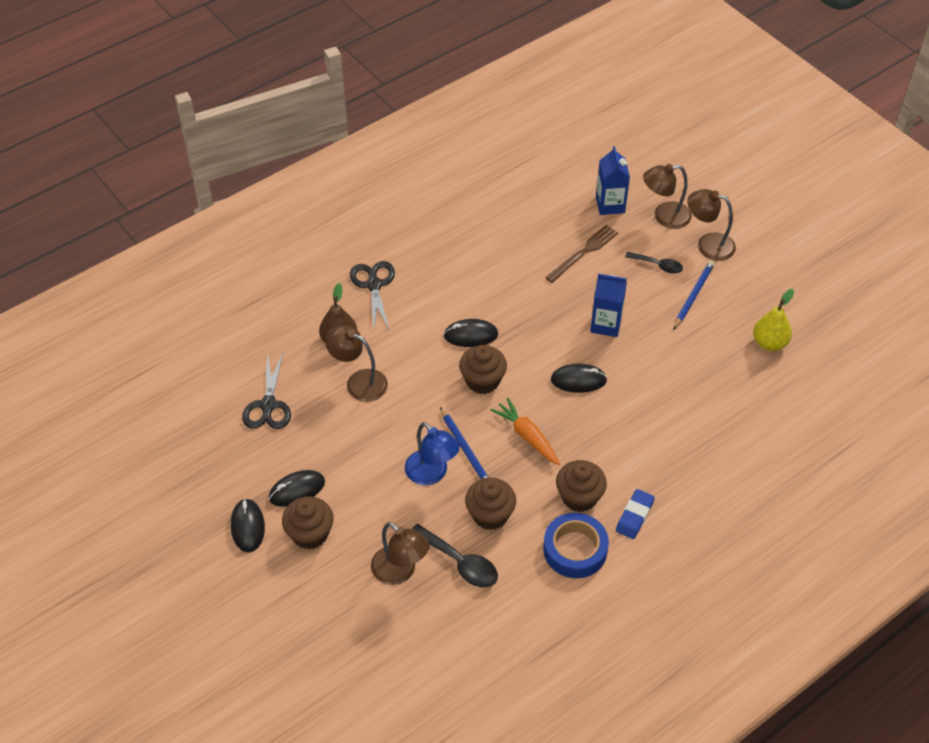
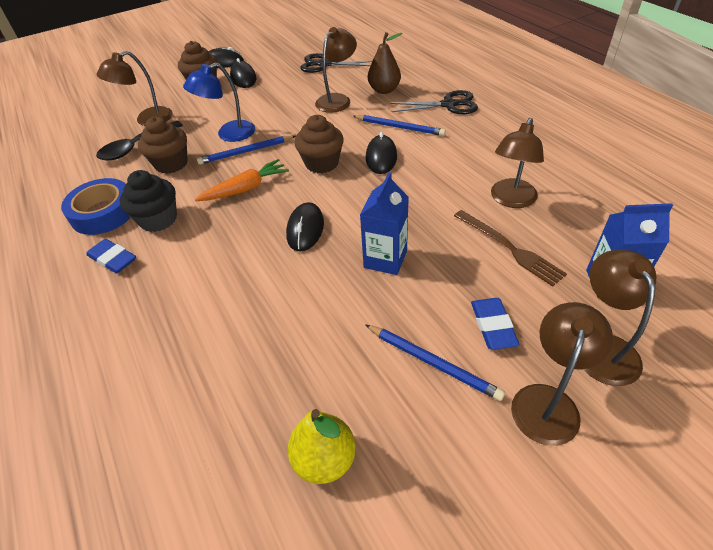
camera: 100 degrees right, 5 degrees down
(417, 323) = (399, 127): none -> blue pencil
(527, 248) = (511, 200): none -> brown lamp
(579, 497) = (158, 219): brown cupcake -> black cupcake
(658, 265) = (493, 326): black spoon -> blue eraser

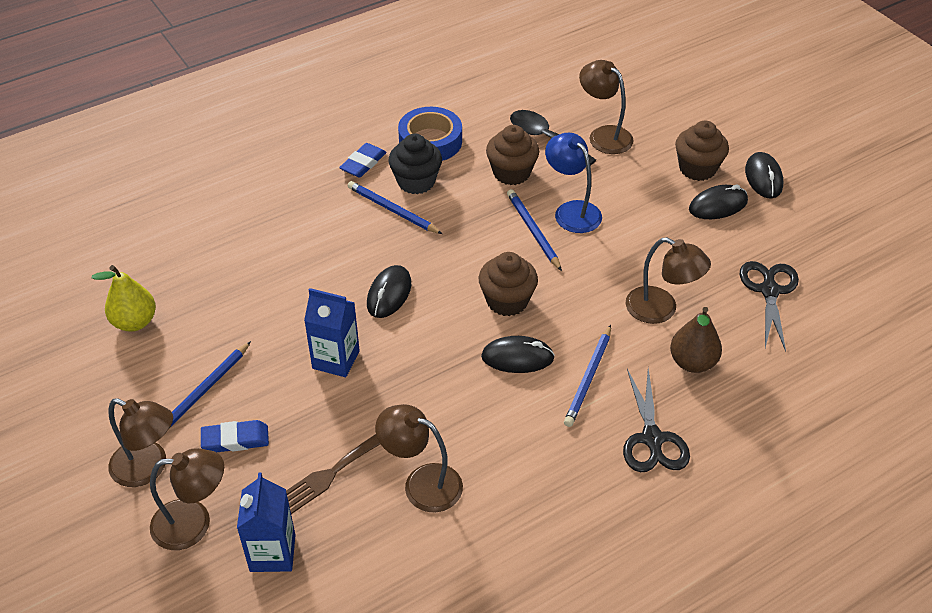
camera: 85 degrees right, 0 degrees up
(193, 233) = (392, 210): none -> blue pencil
(246, 188) = (462, 240): orange carrot -> none
(305, 229) = (389, 294): black mouse -> black mouse turned 75 degrees counterclockwise

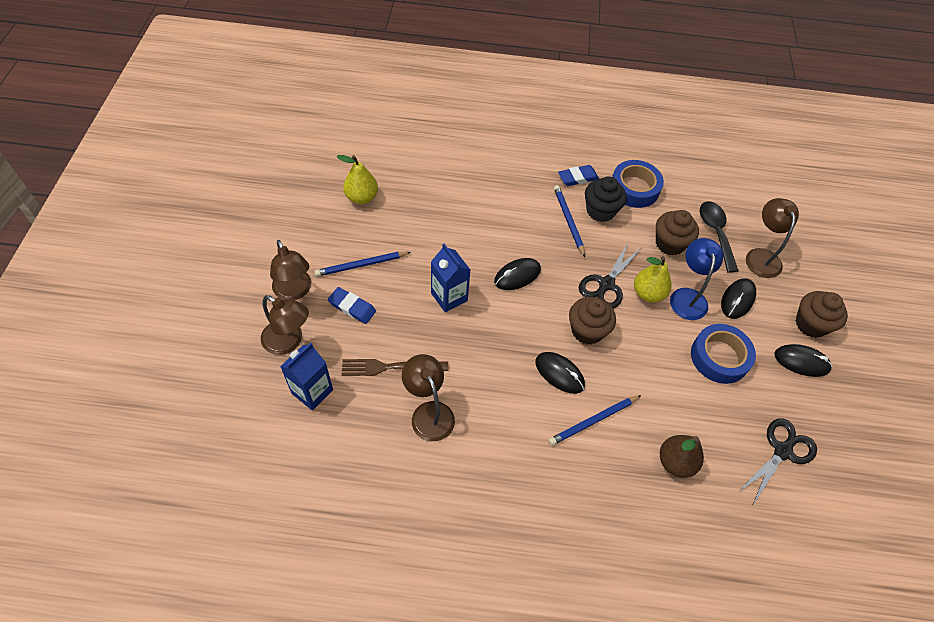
camera: 35 degrees right, 10 degrees up
(533, 231) = (648, 293): blue pencil -> yellow pear
(647, 246) = (719, 357): none -> blue tape
(652, 439) = (598, 495): black scissors -> black scissors (606, 284)
(661, 310) = (687, 409): brown lamp -> none
(763, 178) = (858, 364): black mouse -> black mouse (737, 300)

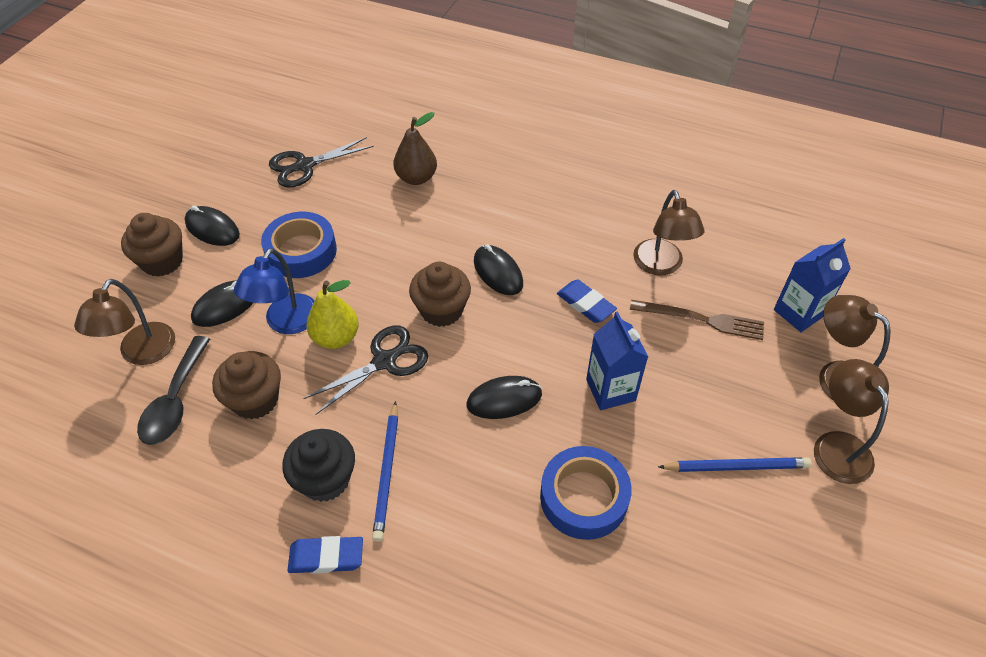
camera: 160 degrees left, 5 degrees down
(352, 307) = (750, 404): blue eraser -> blue eraser (585, 304)
(361, 197) = (734, 604): yellow pear -> none
(593, 421) = (481, 224): blue pencil -> none
(634, 188) = (242, 510): blue tape -> blue tape (583, 497)

